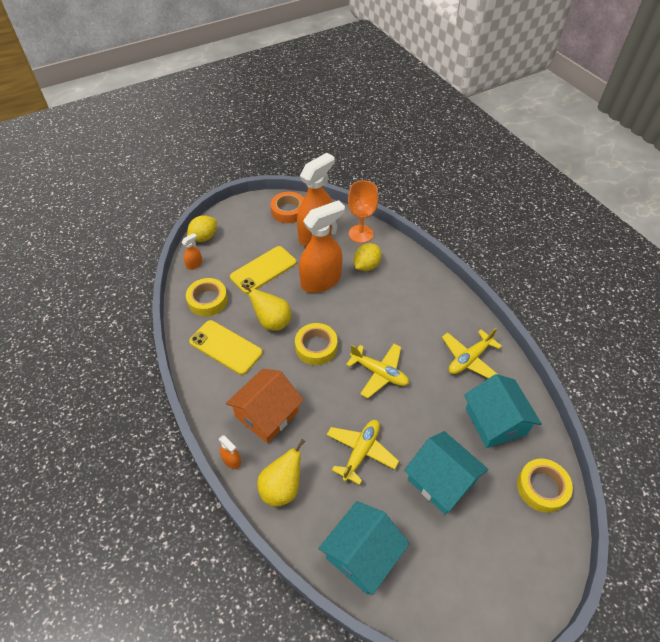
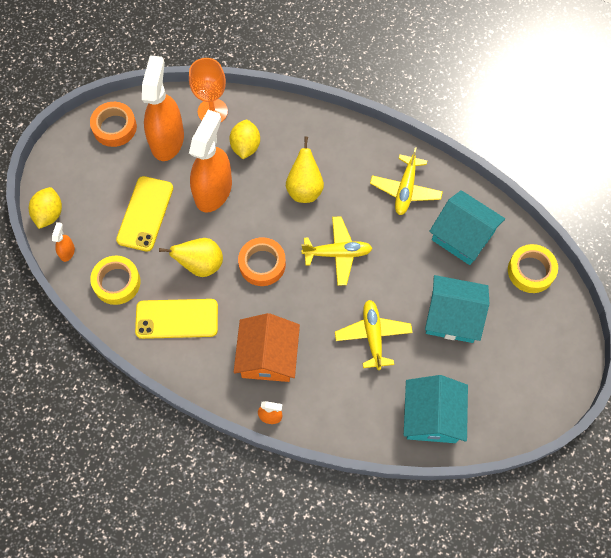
camera: 35 degrees left, 15 degrees up
(282, 488) = (331, 410): yellow pear -> yellow pear (304, 189)
(316, 347) = (262, 264): yellow tape -> orange tape

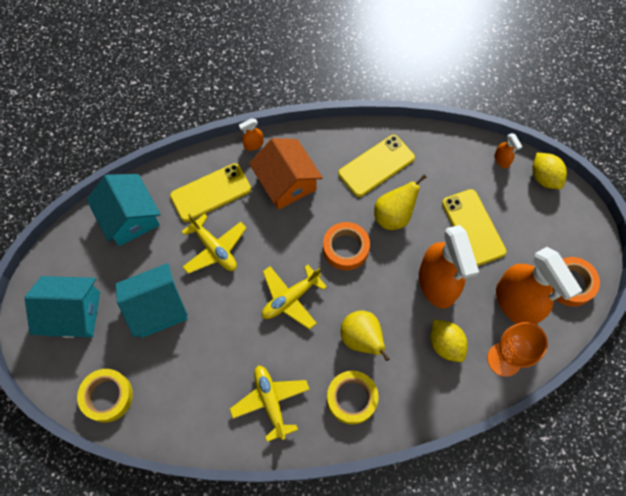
camera: 145 degrees right, 0 degrees up
(117, 282) = (444, 162): yellow tape -> yellow tape (351, 398)
(343, 392) = (211, 193): none -> yellow phone
(463, 236) = (189, 390): turquoise house -> turquoise house (73, 313)

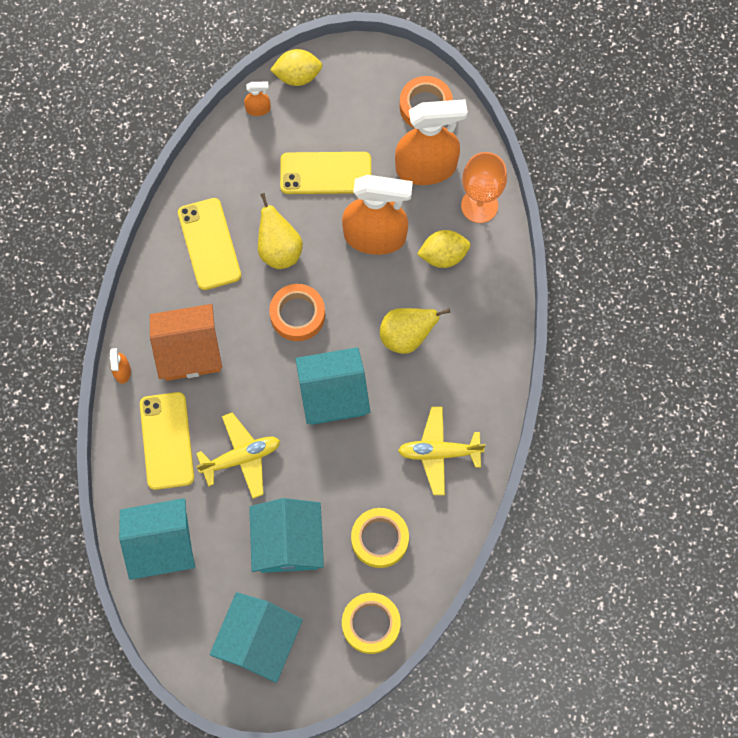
camera: 70 degrees left, 5 degrees up
(290, 298) = (333, 394): yellow plane -> turquoise house
(351, 398) = (465, 369): yellow tape -> yellow tape (379, 539)

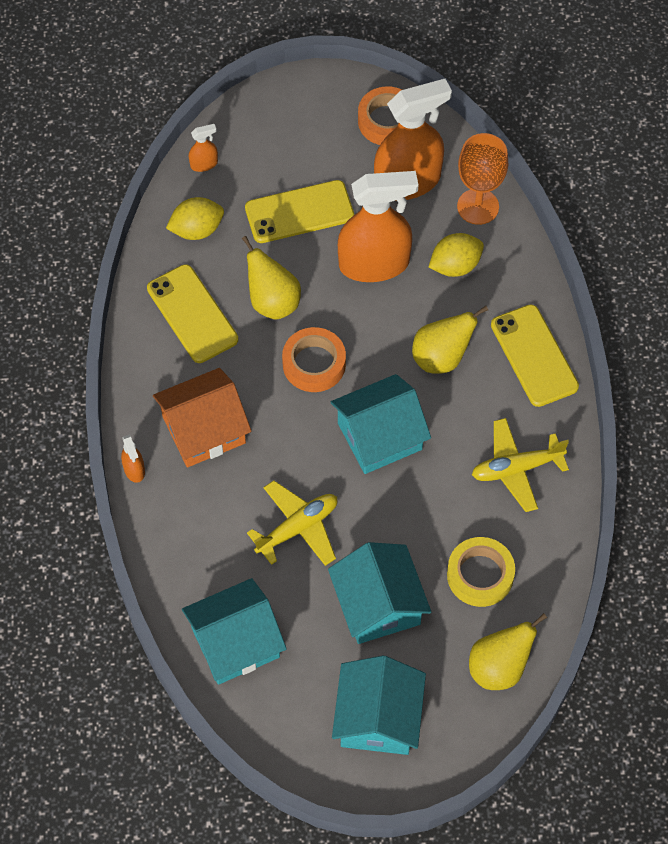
camera: 15 degrees left, 10 degrees down
(167, 441) = (207, 531): yellow phone -> yellow phone (534, 356)
(297, 76) = (237, 121): yellow lemon -> yellow lemon (197, 230)
(371, 624) = (499, 668): yellow tape -> yellow pear

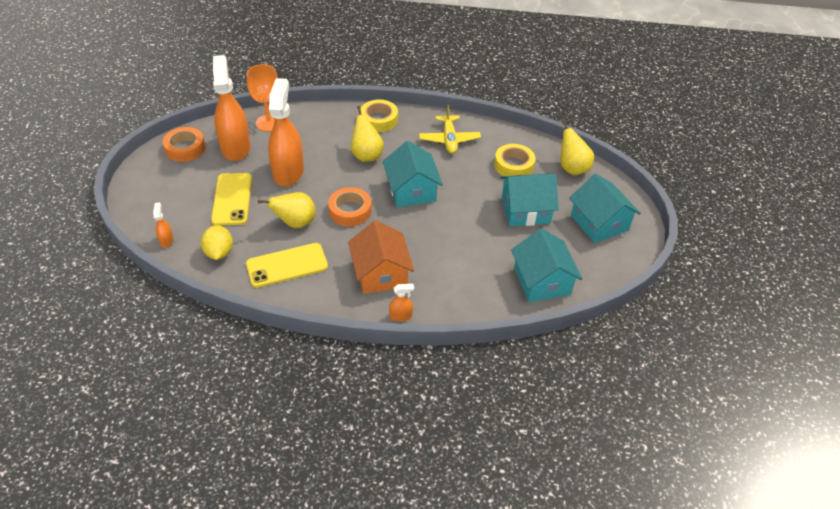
camera: 80 degrees left, 15 degrees down
(297, 528) = (466, 238): yellow plane -> none
(378, 718) = (599, 223): turquoise house -> turquoise house turned 45 degrees clockwise
(455, 266) = (305, 139): yellow lemon -> none
(534, 356) = (379, 120): yellow phone -> yellow tape

